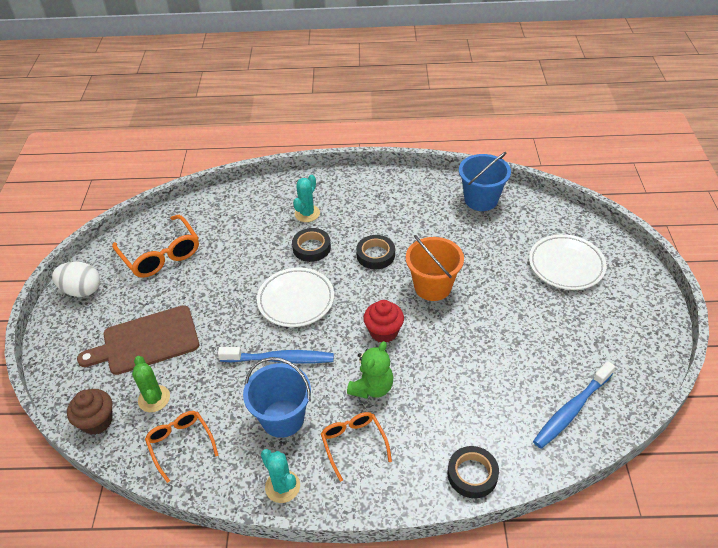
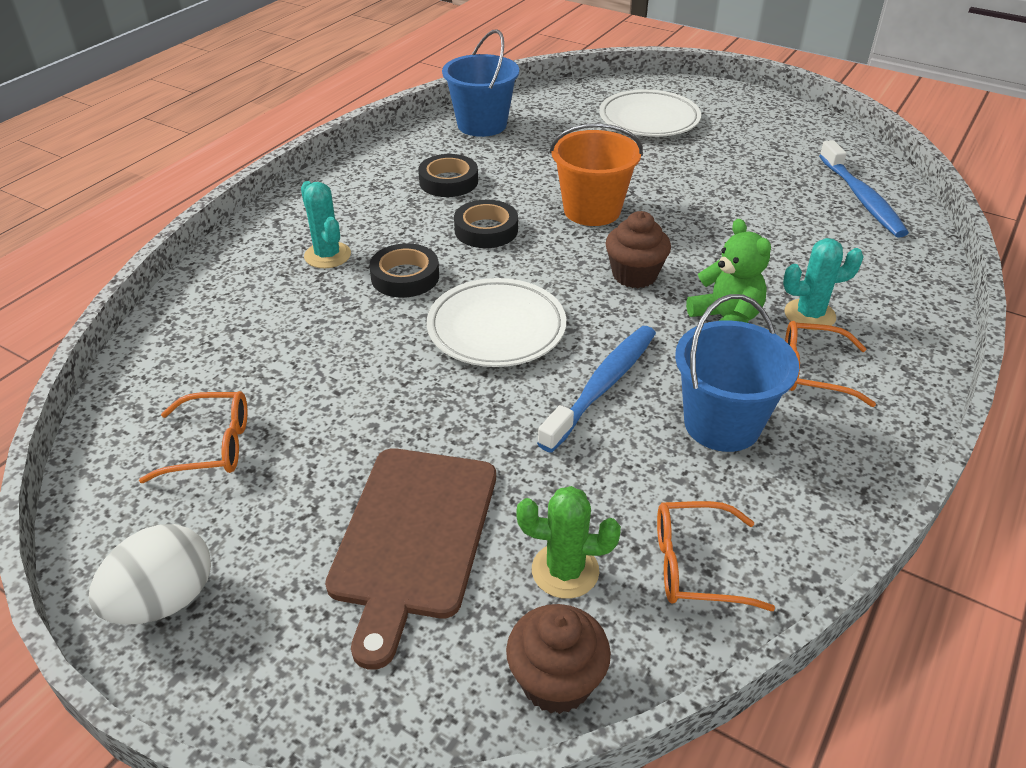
camera: 60 degrees left, 5 degrees down
(161, 255) = (213, 446): orange glasses -> orange glasses, size x0.63
(282, 486) = (852, 469): turquoise cactus -> turquoise cactus (809, 315)
(383, 332) = (634, 275): red cupcake -> brown cupcake
(472, 474) = (917, 296): black tape -> black tape (448, 181)

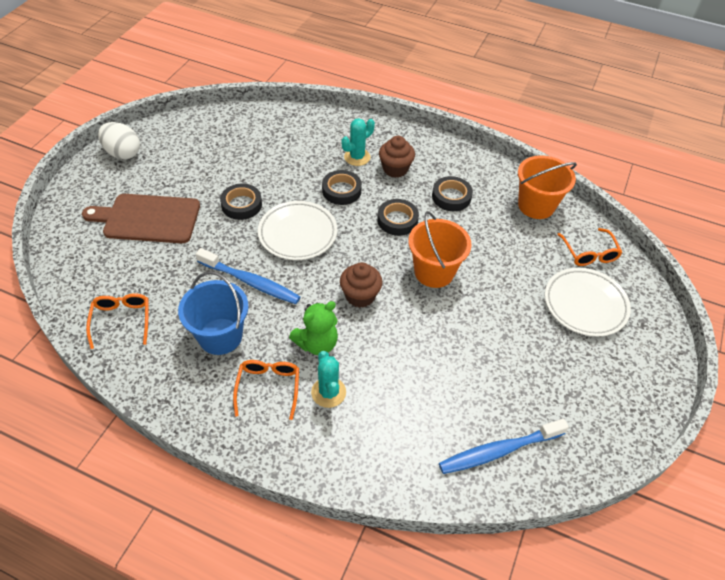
camera: 80 degrees right, 10 degrees up
(213, 446) = (206, 147): orange glasses -> orange glasses (589, 254)
(408, 394) = (241, 205): none -> black tape
(482, 125) = (536, 206): blue bucket -> orange bucket
(556, 681) = (68, 271): brown cupcake -> brown cupcake (395, 169)
(565, 571) = (124, 271): green cactus -> none

